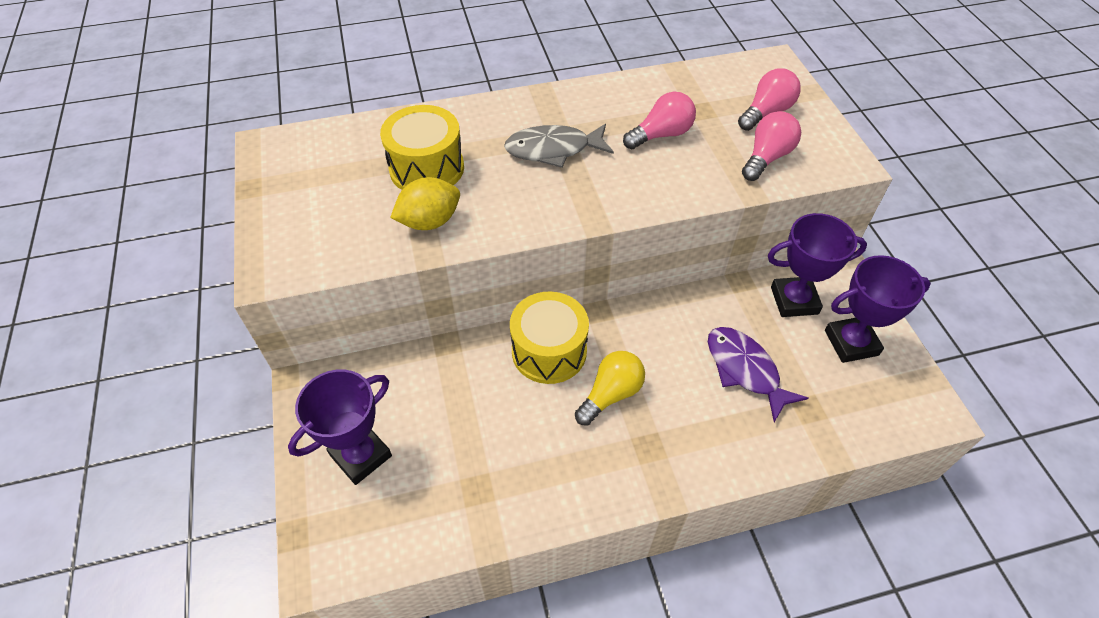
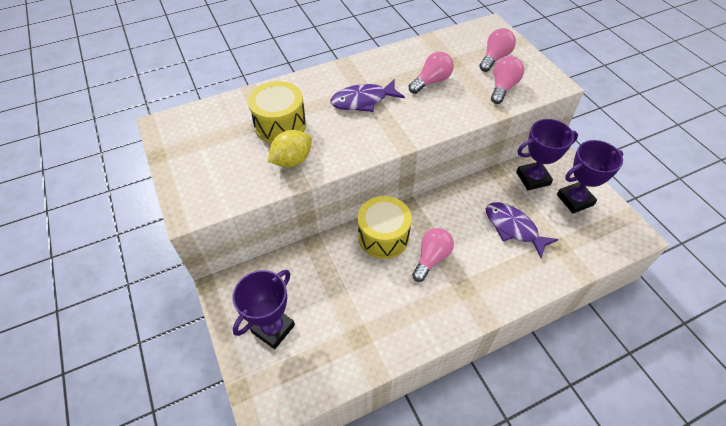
camera: 10 degrees left, 0 degrees up
(553, 149) = (363, 101): grey fish -> purple fish
(611, 394) = (431, 258): yellow light bulb -> pink light bulb

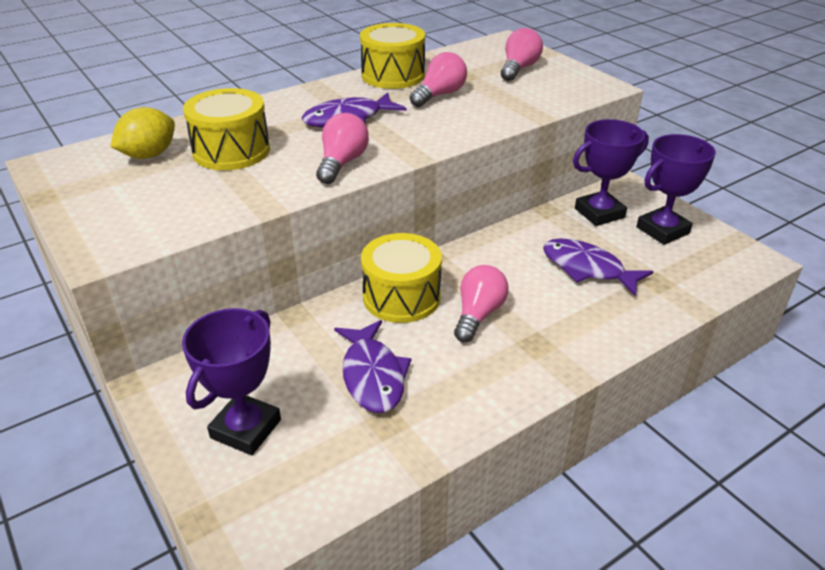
camera: 10 degrees left, 15 degrees down
(292, 160) = (255, 185): yellow lemon -> yellow lemon (149, 155)
(355, 299) = (372, 375): none -> purple fish
(401, 57) = (393, 75): none -> yellow drum
(503, 87) = (537, 94): pink light bulb -> pink light bulb (342, 163)

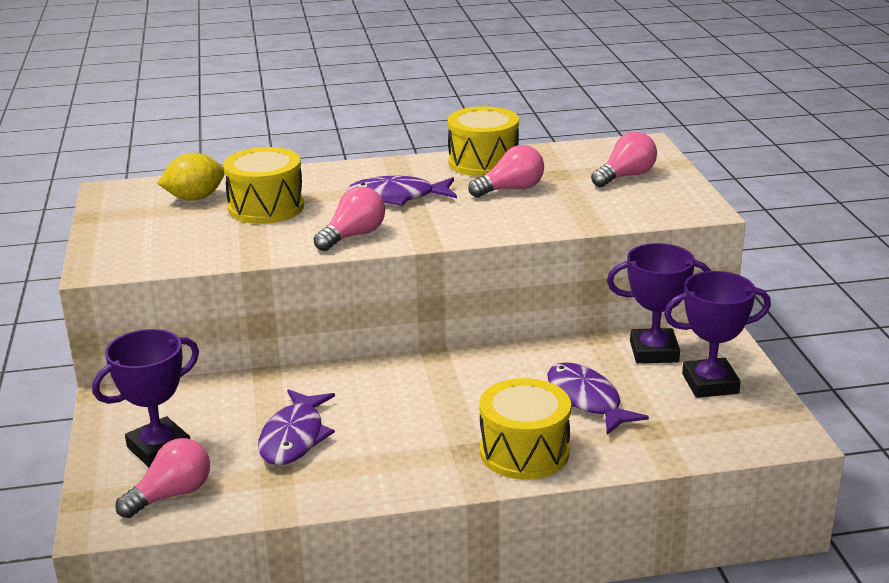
camera: 25 degrees right, 10 degrees down
(401, 297) = (375, 381): yellow drum -> yellow drum (524, 452)
(478, 314) = (435, 413): pink light bulb -> pink light bulb (172, 494)

